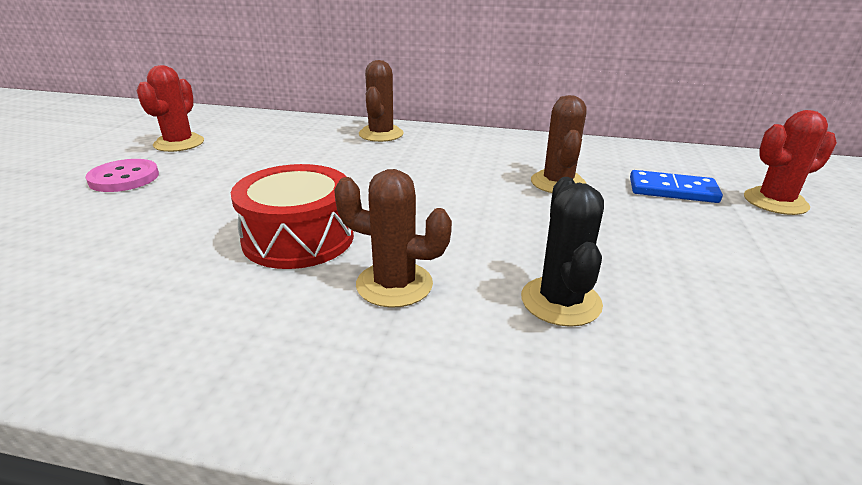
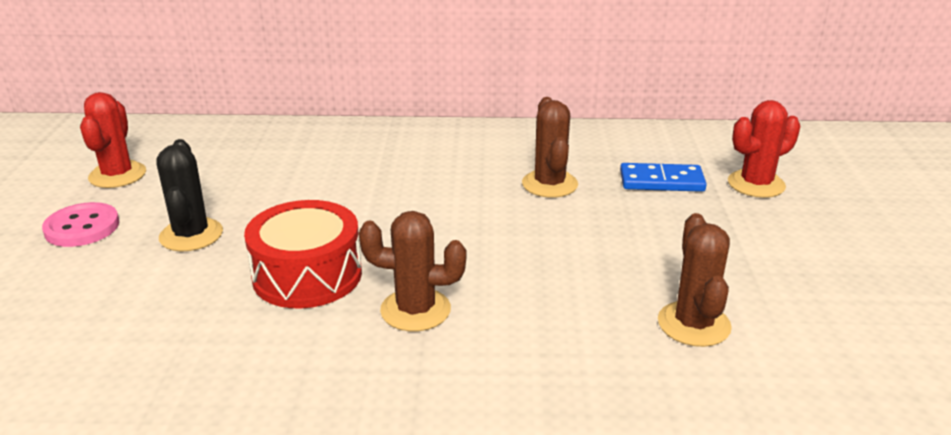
camera: 10 degrees left, 0 degrees up
(381, 134) = (348, 139): brown cactus -> brown cactus (693, 324)
(560, 301) = (565, 307): black cactus -> black cactus (191, 235)

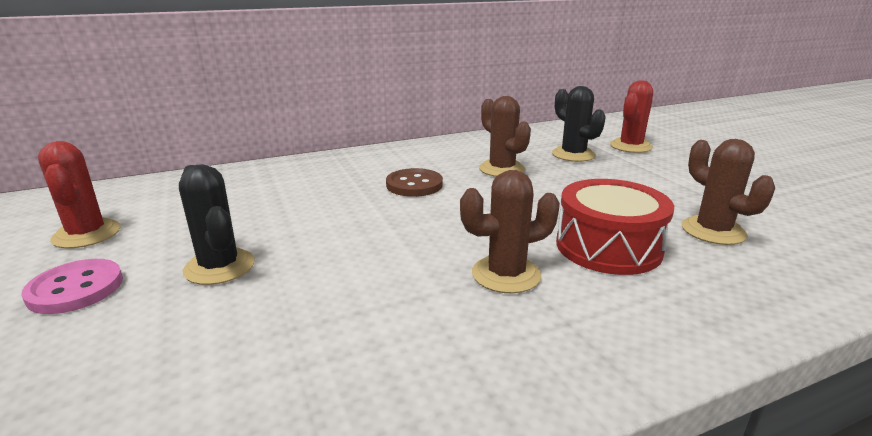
camera: 25 degrees left, 5 degrees down
(307, 275) = (376, 272): red drum -> red drum (608, 247)
(433, 184) = (414, 185): none -> brown button
(661, 181) = (573, 154): blue domino -> black cactus

